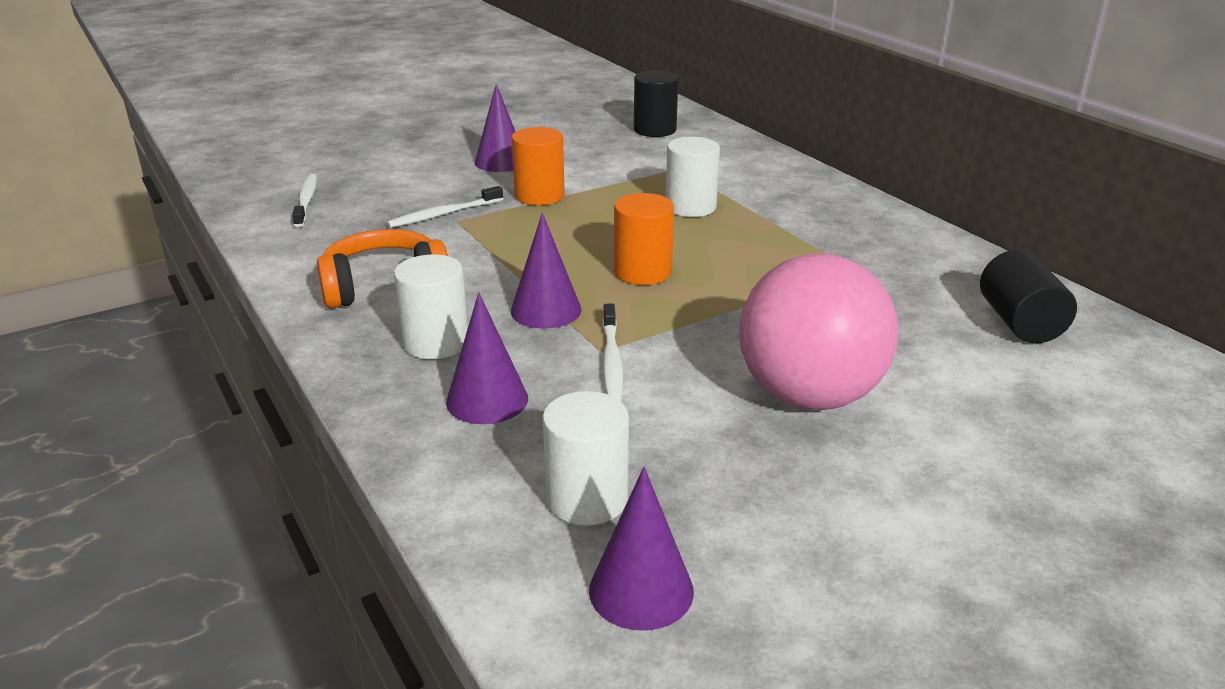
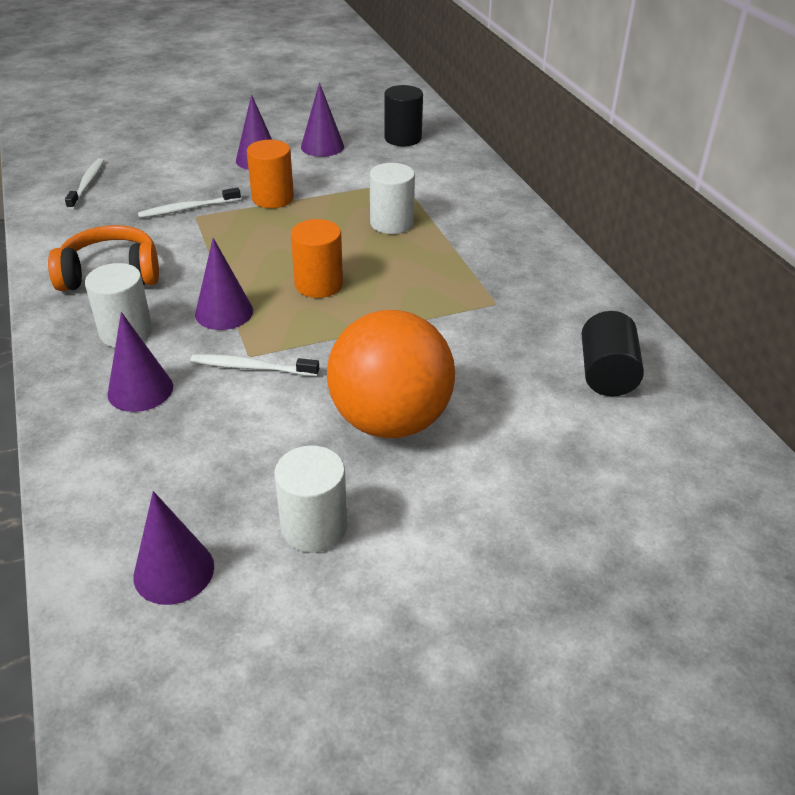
camera: 10 degrees right, 10 degrees up
(568, 144) = (322, 146): none -> purple cone
(587, 499) = (172, 488): white cylinder -> white cylinder (314, 527)
(611, 361) = (251, 367): white toothbrush -> white toothbrush turned 90 degrees clockwise
(809, 396) = (390, 421): pink ball -> orange ball

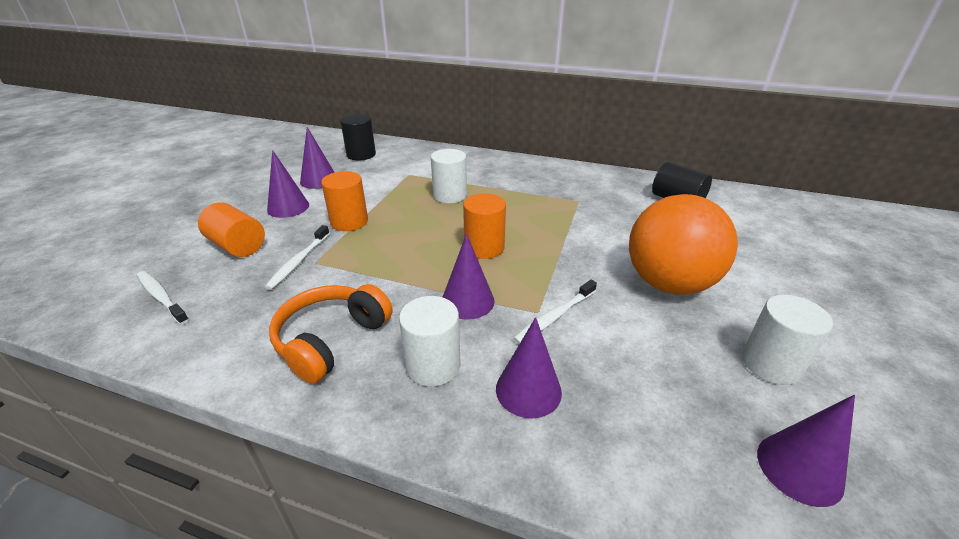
camera: 50 degrees left, 5 degrees down
(177, 173) = (237, 246): none -> orange cylinder

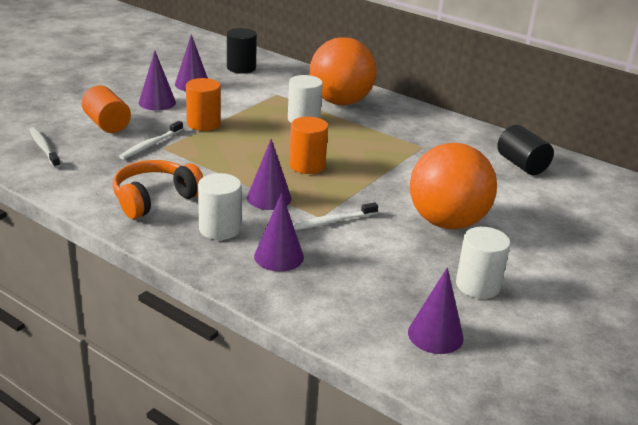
camera: 15 degrees right, 5 degrees down
(473, 170) = (340, 102): none -> orange ball

